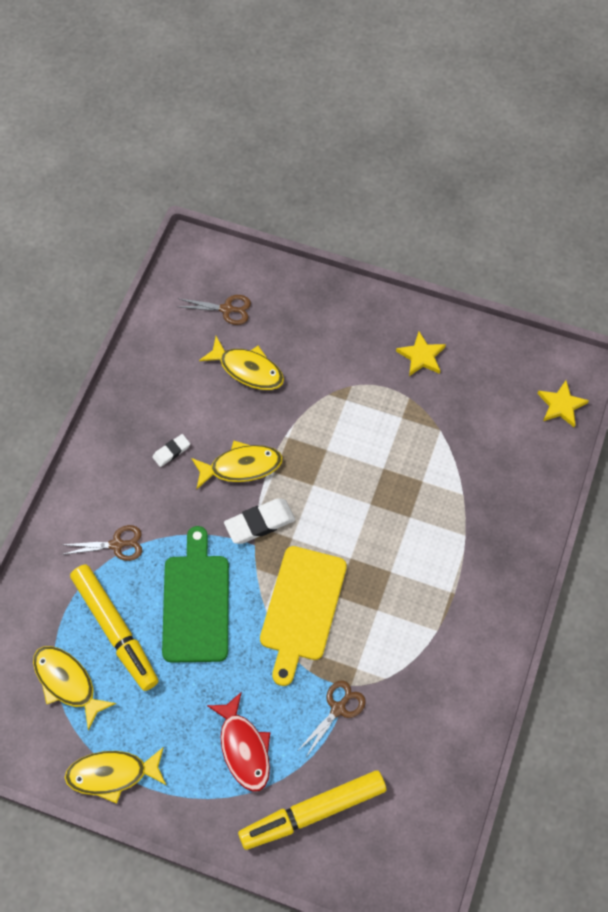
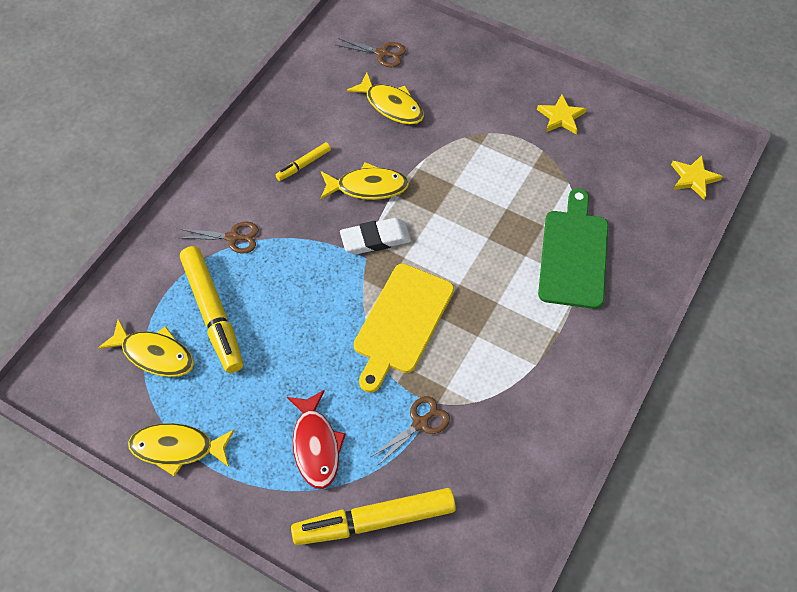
camera: 10 degrees right, 5 degrees down
(67, 682) = (154, 354): yellow fish -> yellow fish turned 150 degrees clockwise
(171, 451) = (303, 164): white eraser -> yellow marker
(196, 603) = (297, 301): green cutting board -> green cutting board (574, 254)

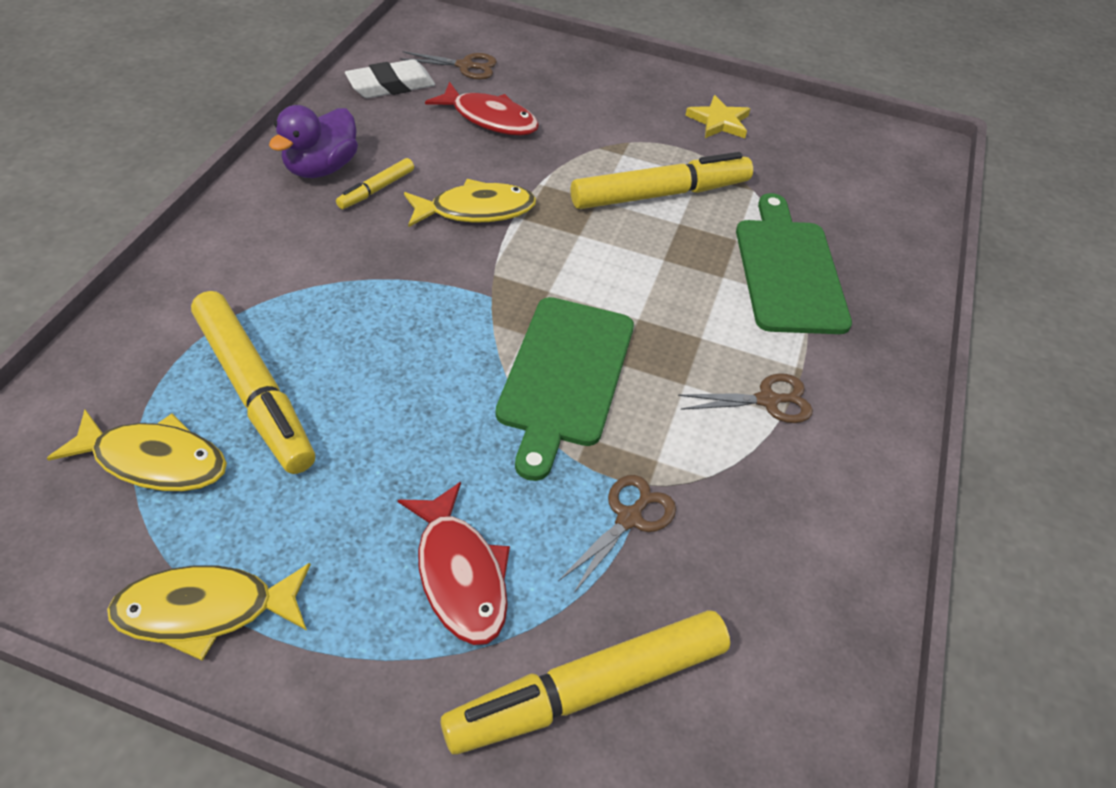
camera: 15 degrees left, 10 degrees down
(233, 237) = (277, 285): brown scissors -> brown scissors (767, 400)
(269, 144) = (321, 168): none -> purple duck
(375, 239) = (500, 272): white eraser -> white eraser (391, 85)
(391, 105) = (490, 119): yellow fish -> red fish
(401, 322) = (564, 376): yellow cutting board -> green cutting board
(499, 182) = (660, 194): none -> yellow marker
(693, 178) = (910, 176): yellow star -> none

